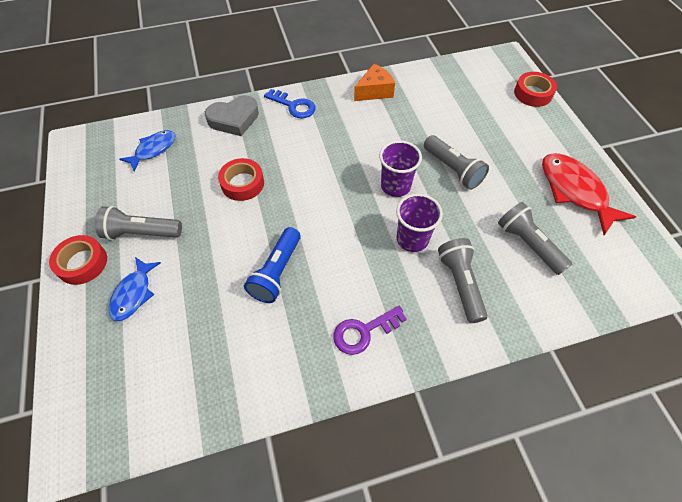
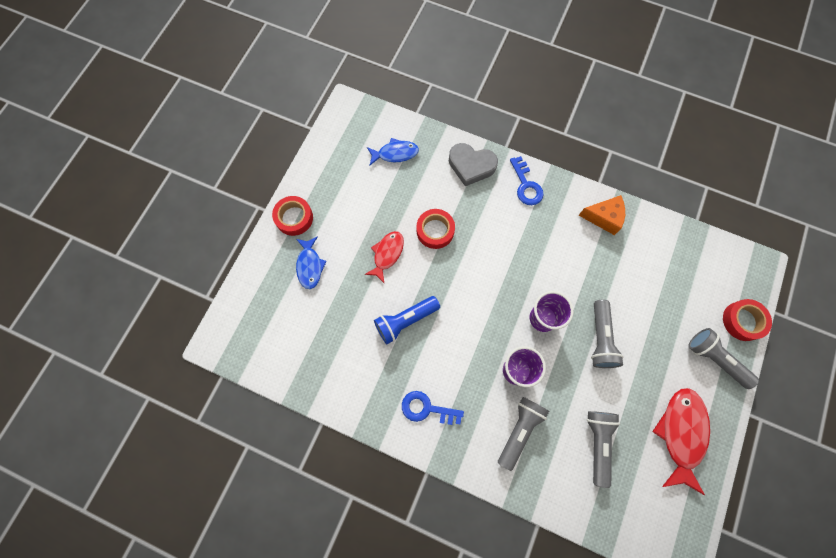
camera: 40 degrees right, 15 degrees up
(134, 294) = (310, 266): blue fish -> blue fish turned 60 degrees counterclockwise
(141, 233) = (343, 221): grey flashlight -> grey flashlight (715, 359)
(211, 230) = (387, 254): none -> red fish
(363, 332) = (426, 408): purple key -> blue key

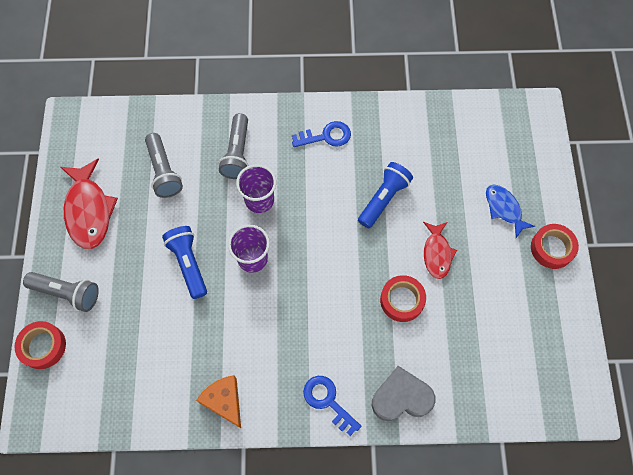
camera: 155 degrees right, 5 degrees down
(395, 153) = (494, 372): blue fish -> none
(600, 338) = (188, 264): grey flashlight -> blue flashlight
(604, 217) = (224, 401): orange cheese -> orange cheese turned 75 degrees clockwise

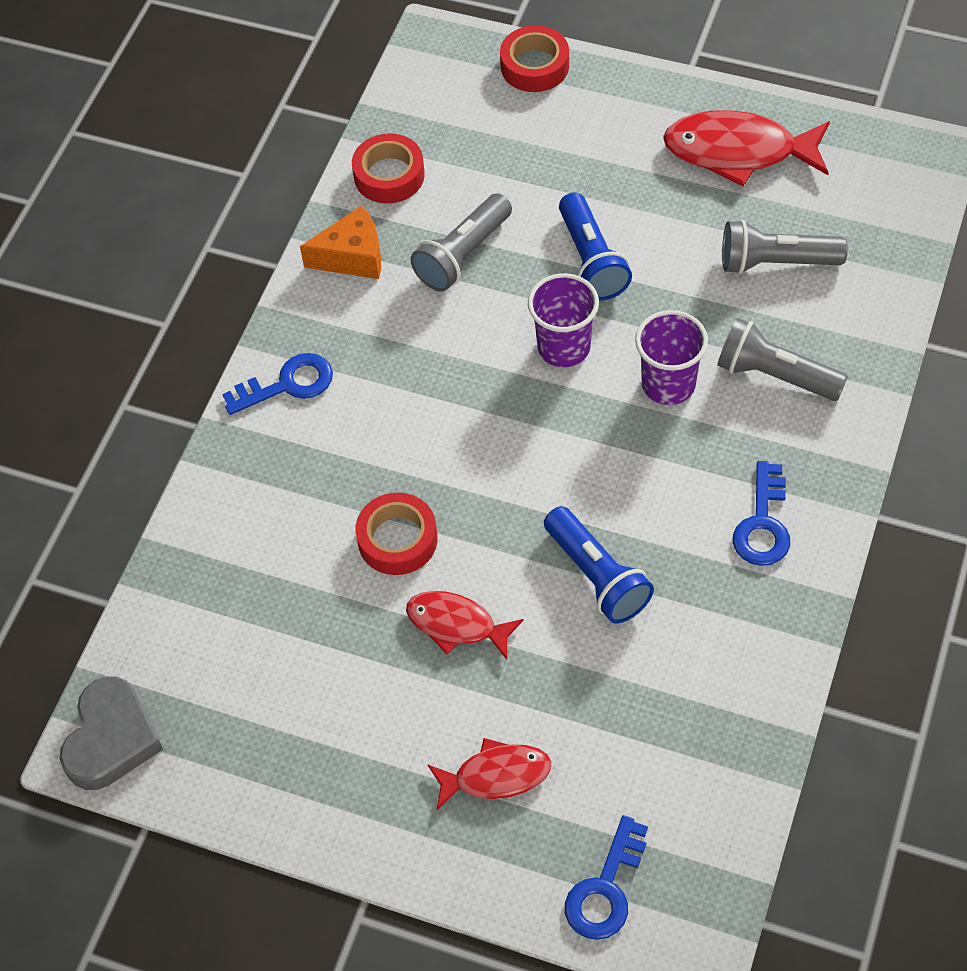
camera: 115 degrees right, 10 degrees down
(67, 293) = (606, 104): grey flashlight -> grey flashlight (463, 255)
(188, 264) = (591, 260): blue flashlight -> blue flashlight turned 75 degrees clockwise
(401, 397) = (244, 484): grey heart -> grey heart (111, 739)
(504, 209) = (496, 776): blue fish -> red fish
(532, 148) = (605, 889): none -> blue key
(552, 248) = (383, 827): red tape -> red tape (389, 175)

